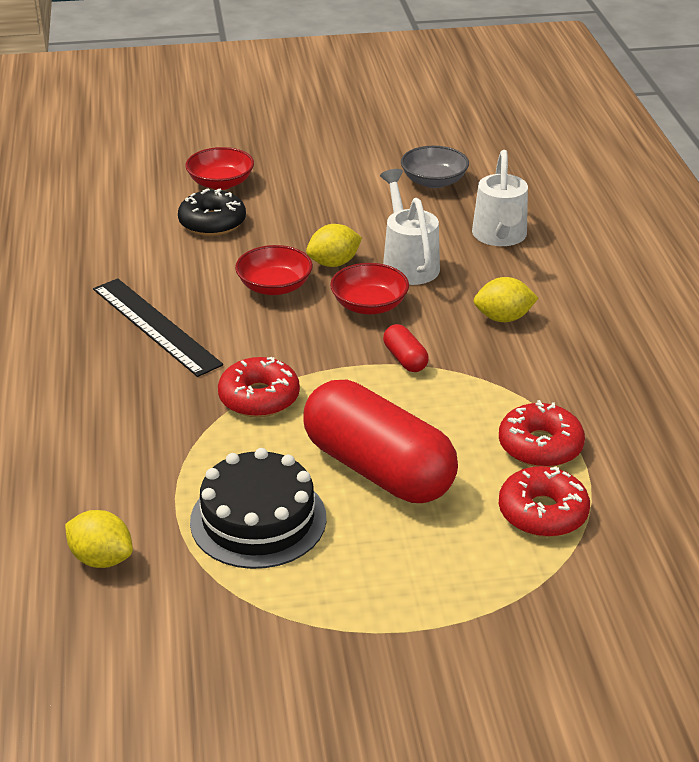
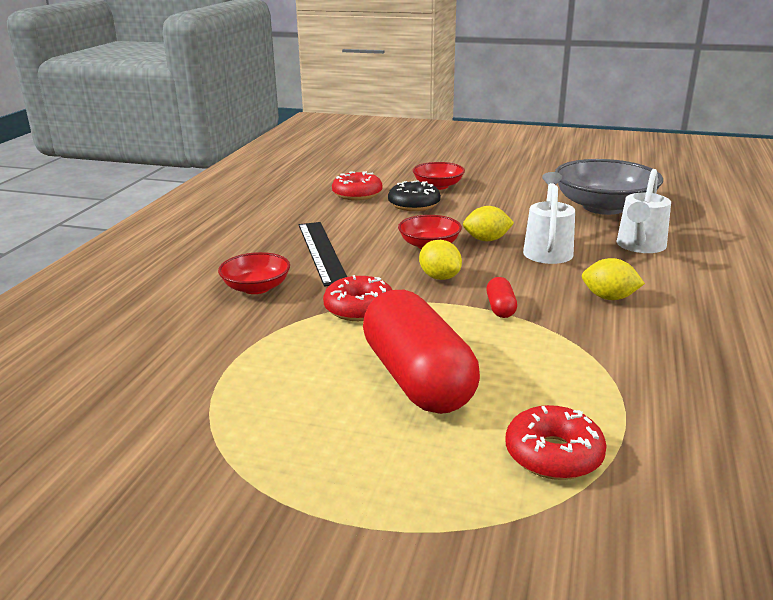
camera: 25 degrees right, 10 degrees down
(101, 558) = (140, 385): yellow lemon -> yellow lemon (439, 277)
(258, 519) = (285, 390): black cake -> none
(369, 305) = (496, 269): red bowl -> red bowl (256, 287)
(434, 181) = (603, 207): grey bowl -> grey bowl, size x1.83
(540, 446) = (586, 398): red donut -> red donut (357, 194)

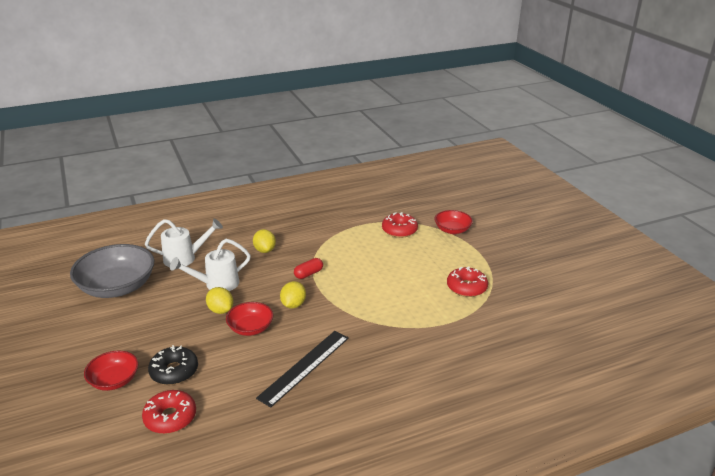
camera: 130 degrees left, 5 degrees up
(256, 287) = (379, 362): red bowl -> red bowl (452, 230)
(359, 308) = (357, 313): red donut -> red donut (466, 287)
(417, 379) = (394, 270): red capsule -> none

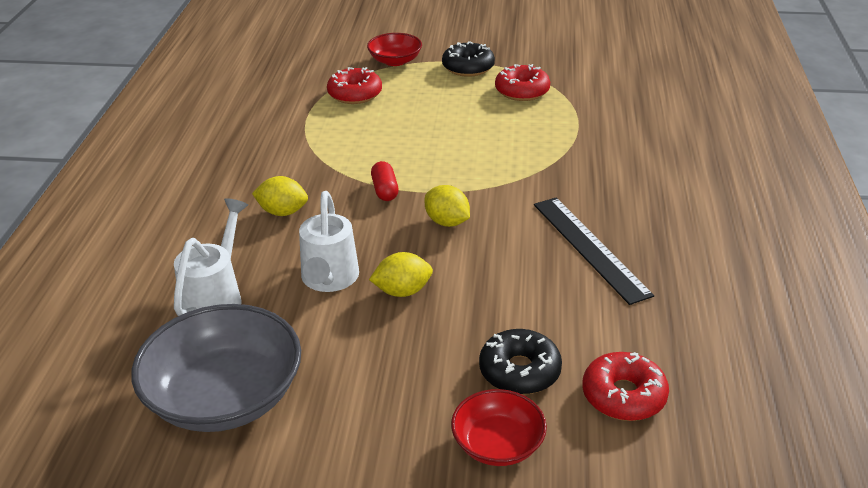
camera: 60 degrees left, 5 degrees up
(250, 328) = (470, 273): red bowl -> none
(474, 258) = (468, 67): none -> black donut

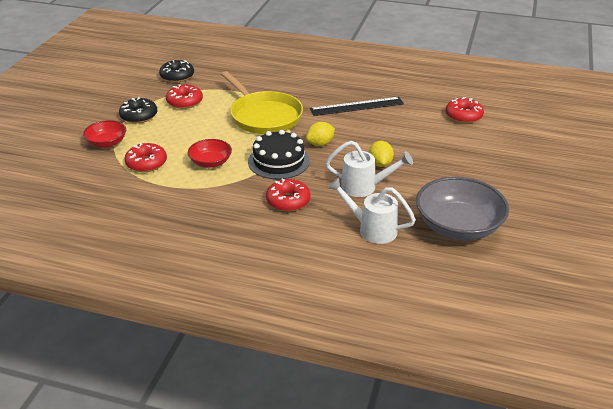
camera: 80 degrees left, 0 degrees up
(282, 212) = (288, 201): yellow lemon -> red donut
(385, 190) = (278, 161): red capsule -> black cake
(497, 444) = (492, 149): red bowl -> red bowl (210, 162)
(511, 159) = (264, 116): none -> yellow pan
(519, 371) = (446, 138): black donut -> black donut (177, 76)

